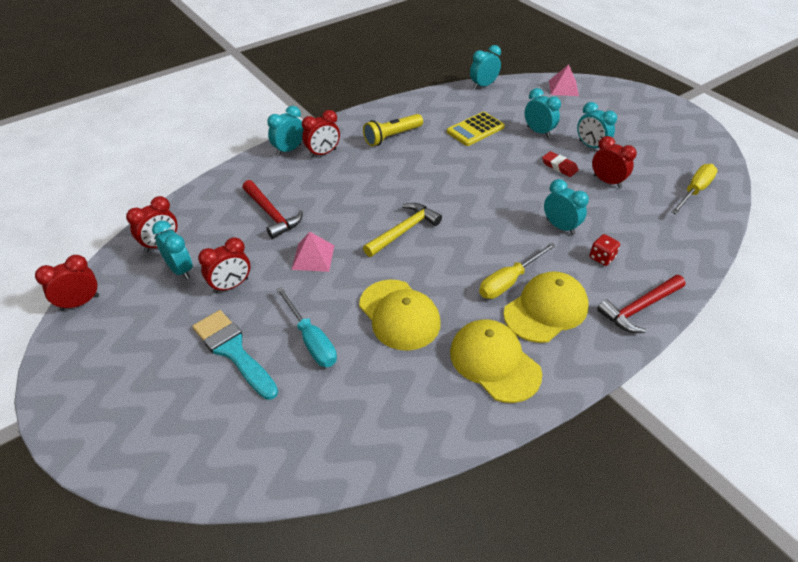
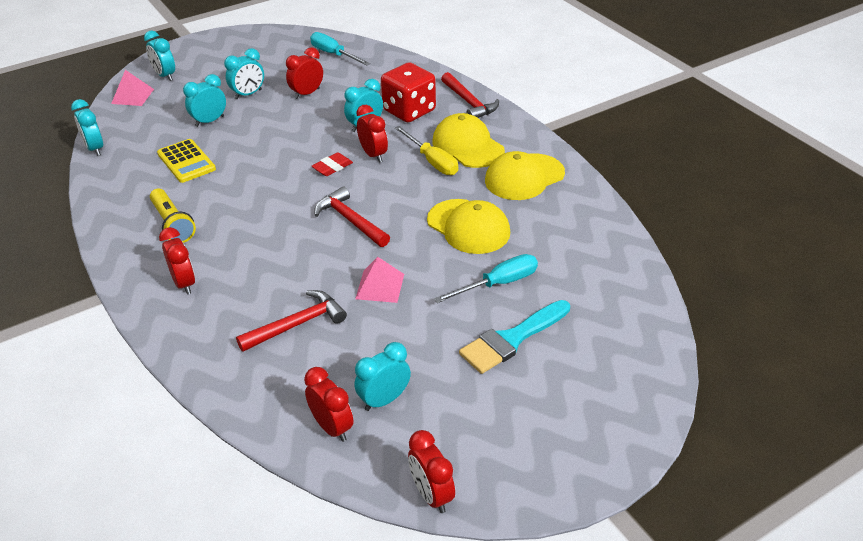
camera: 85 degrees left, 5 degrees down
(231, 285) = (416, 350): red clock -> red clock (373, 155)
(289, 150) = (163, 316): turquoise clock -> turquoise clock (165, 76)
(399, 315) = (468, 227): yellow cap -> yellow cap turned 75 degrees clockwise
(403, 231) = (350, 220): yellow hammer -> red hammer
(559, 166) = (274, 116): red eraser -> red eraser (332, 167)
(602, 257) = (409, 111): red dice -> red dice, size x2.21
(694, 191) = (334, 54): yellow screwdriver -> turquoise screwdriver

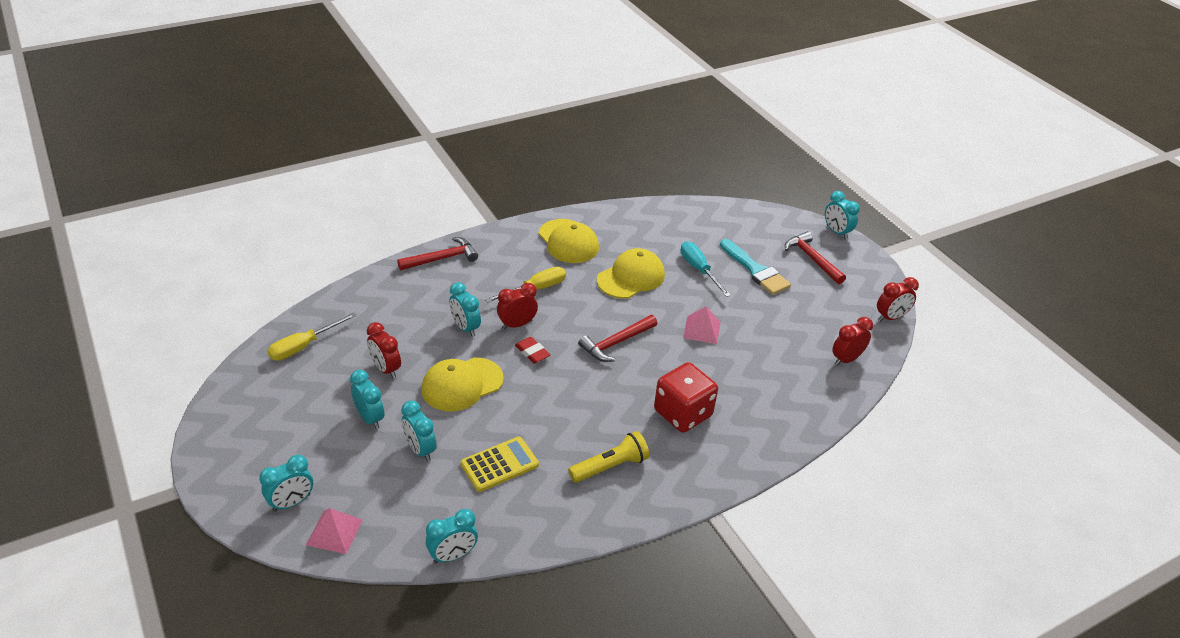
camera: 90 degrees left, 0 degrees up
(184, 283) = (698, 451): red clock -> none
(297, 324) = (747, 377): red hammer -> red hammer (812, 259)
(334, 54) = (304, 346): turquoise screwdriver -> yellow screwdriver
(384, 400) = (818, 333): turquoise clock -> turquoise clock (836, 232)
(409, 111) = (445, 297): red dice -> red dice (683, 413)
(467, 146) = (515, 266): yellow cap -> yellow cap (462, 384)

